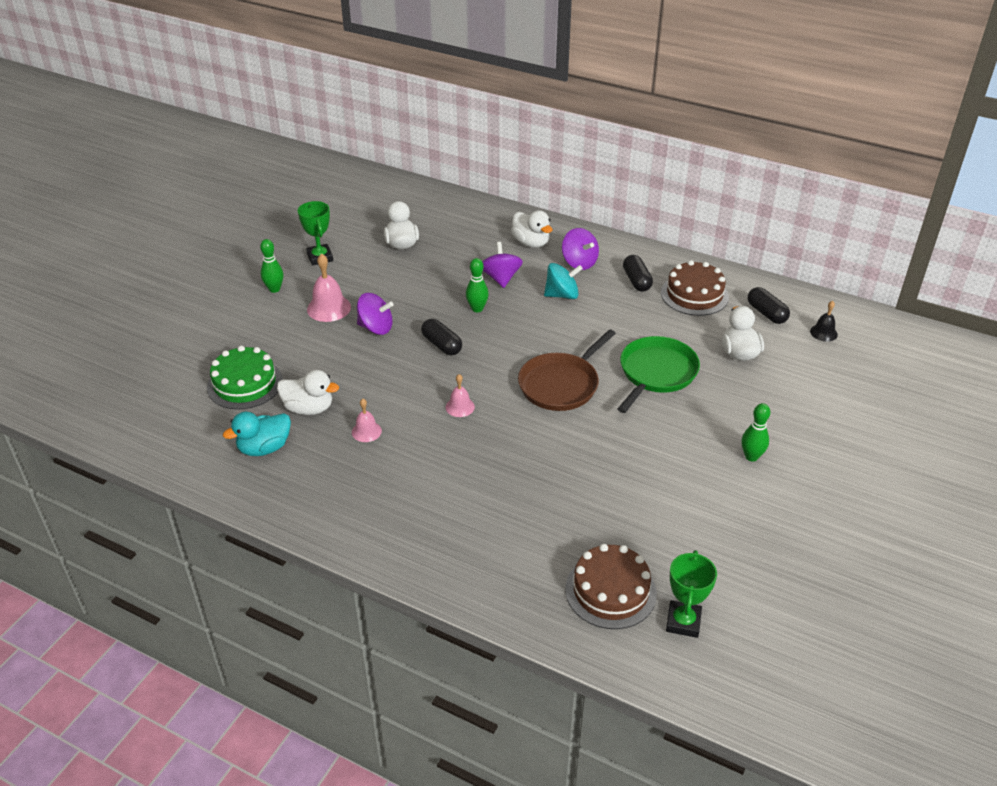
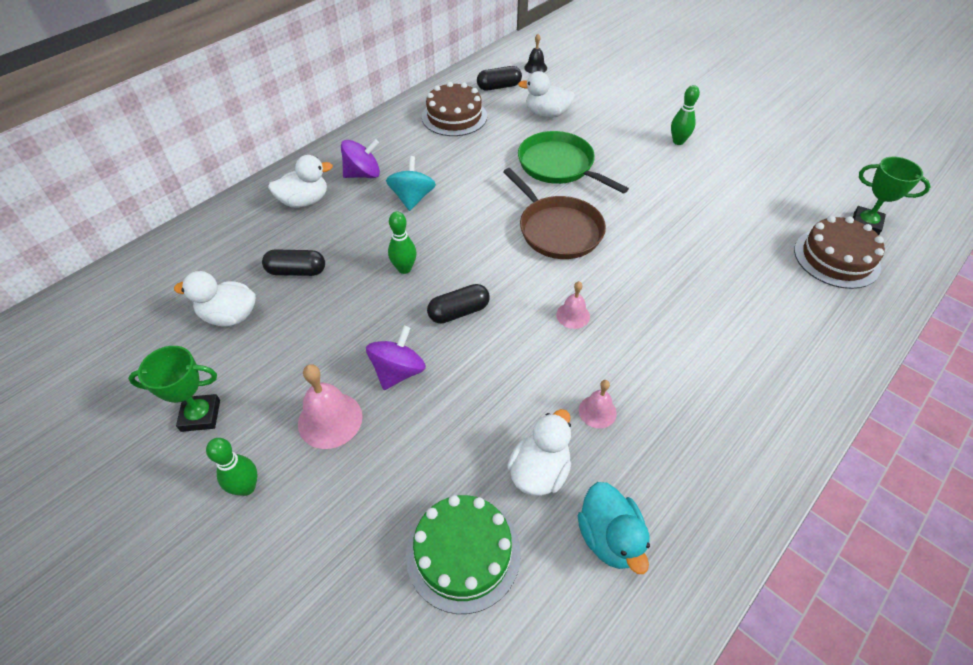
camera: 75 degrees left, 10 degrees up
(501, 278) = (357, 238): purple spinning top -> none
(636, 281) = (415, 144): black capsule -> black capsule (296, 271)

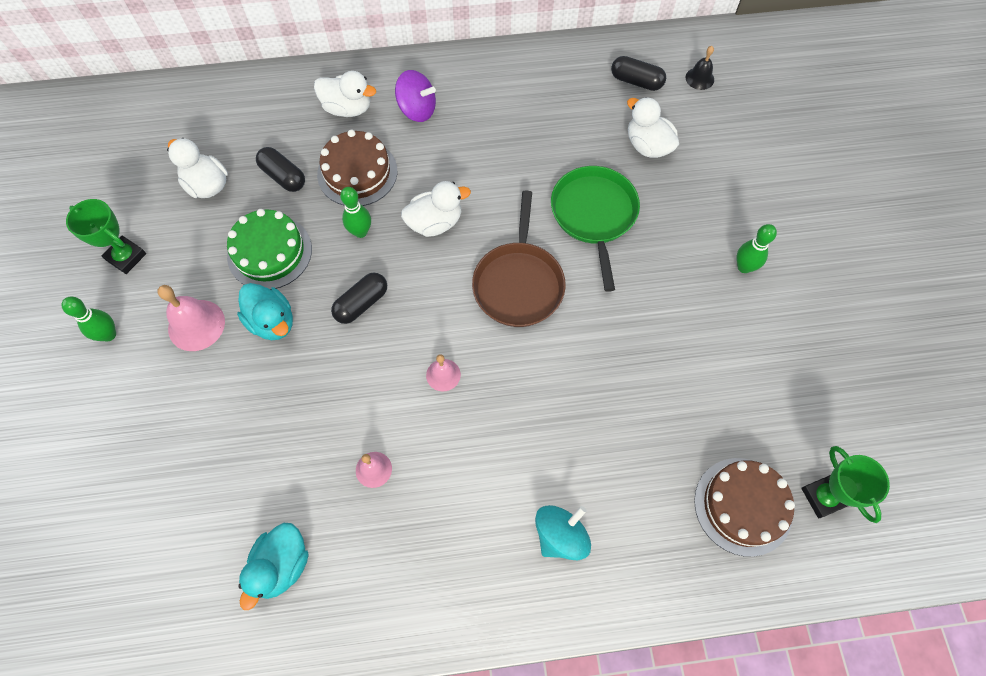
camera: 40 degrees right, 15 degrees up
(398, 371) = (272, 322): purple spinning top -> turquoise duck
(412, 198) = (432, 164): turquoise spinning top -> turquoise spinning top (560, 535)
(454, 116) = (557, 93): brown cake -> brown cake (357, 172)
(459, 312) = (362, 303): black capsule -> black capsule turned 60 degrees counterclockwise
(463, 553) = (186, 492): green cake -> green cake (269, 252)
(539, 471) = (287, 479): white duck -> white duck (435, 222)

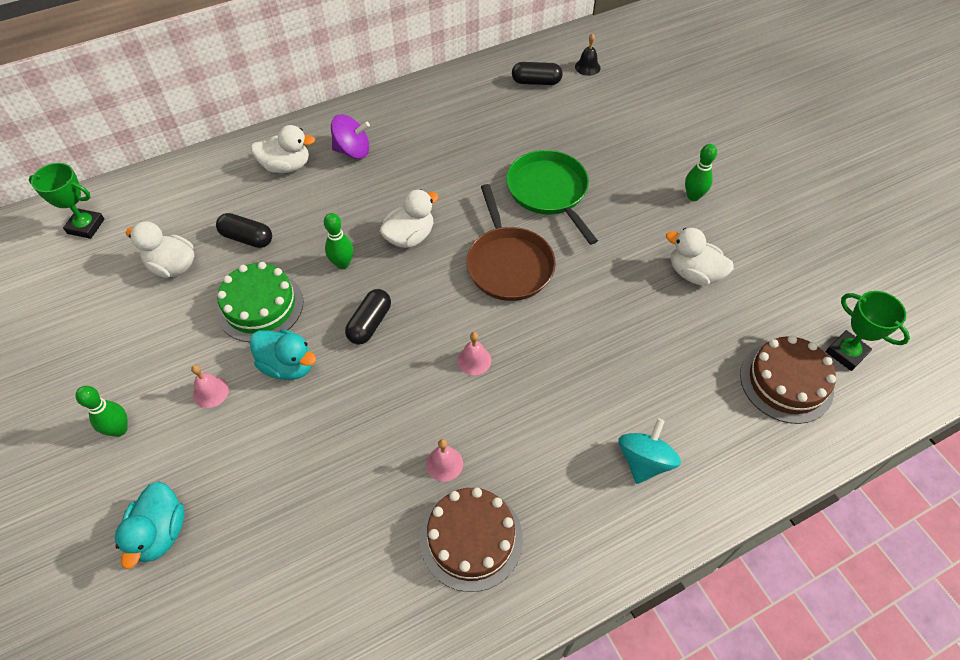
camera: 20 degrees left, 10 degrees down
(126, 257) = (111, 353): green trophy -> green trophy (86, 226)
(196, 325) = (210, 392): pink bell -> pink bell, size x0.60
(282, 565) = (390, 583): turquoise duck -> turquoise duck (160, 532)
(357, 172) = (318, 216): brown cake -> brown cake (471, 538)
(647, 146) = (569, 127): white duck -> white duck (694, 273)

